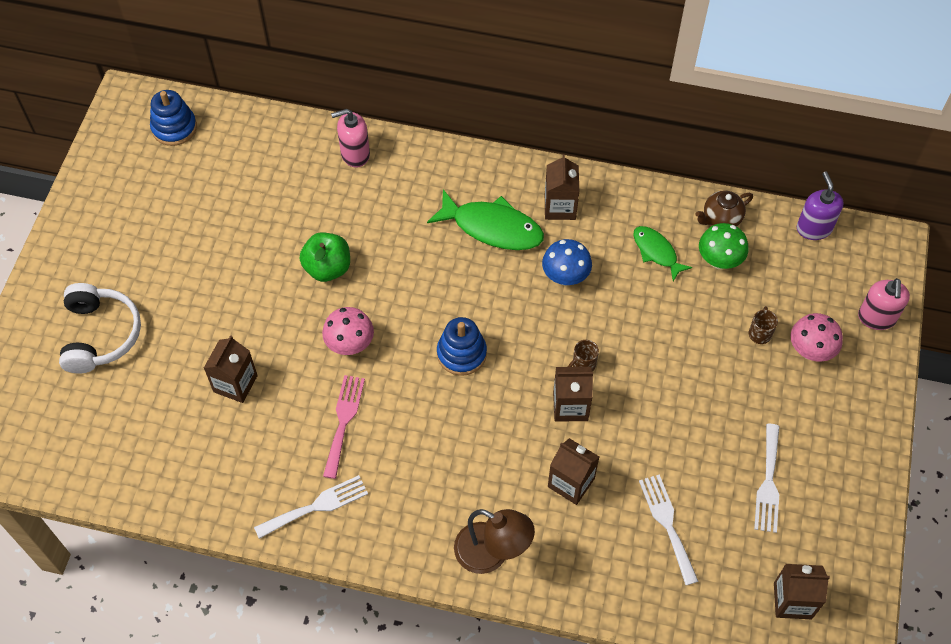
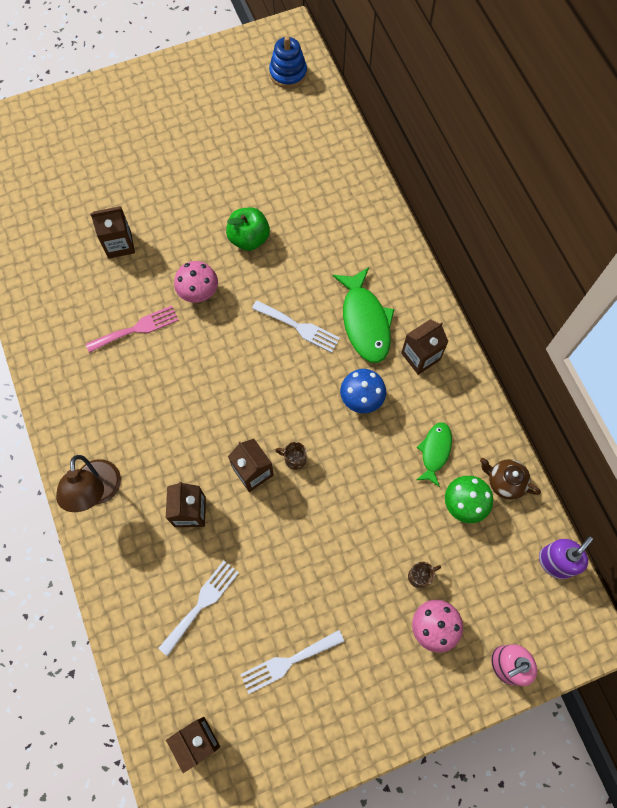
camera: 55 degrees right, 10 degrees up
(100, 335) = (100, 143): white headphones -> none
(316, 506) = (62, 355): white fork -> white fork (299, 327)
(355, 154) = (355, 193): pink soap dispenser -> none
(461, 353) = (243, 369): blue stacking toy -> none

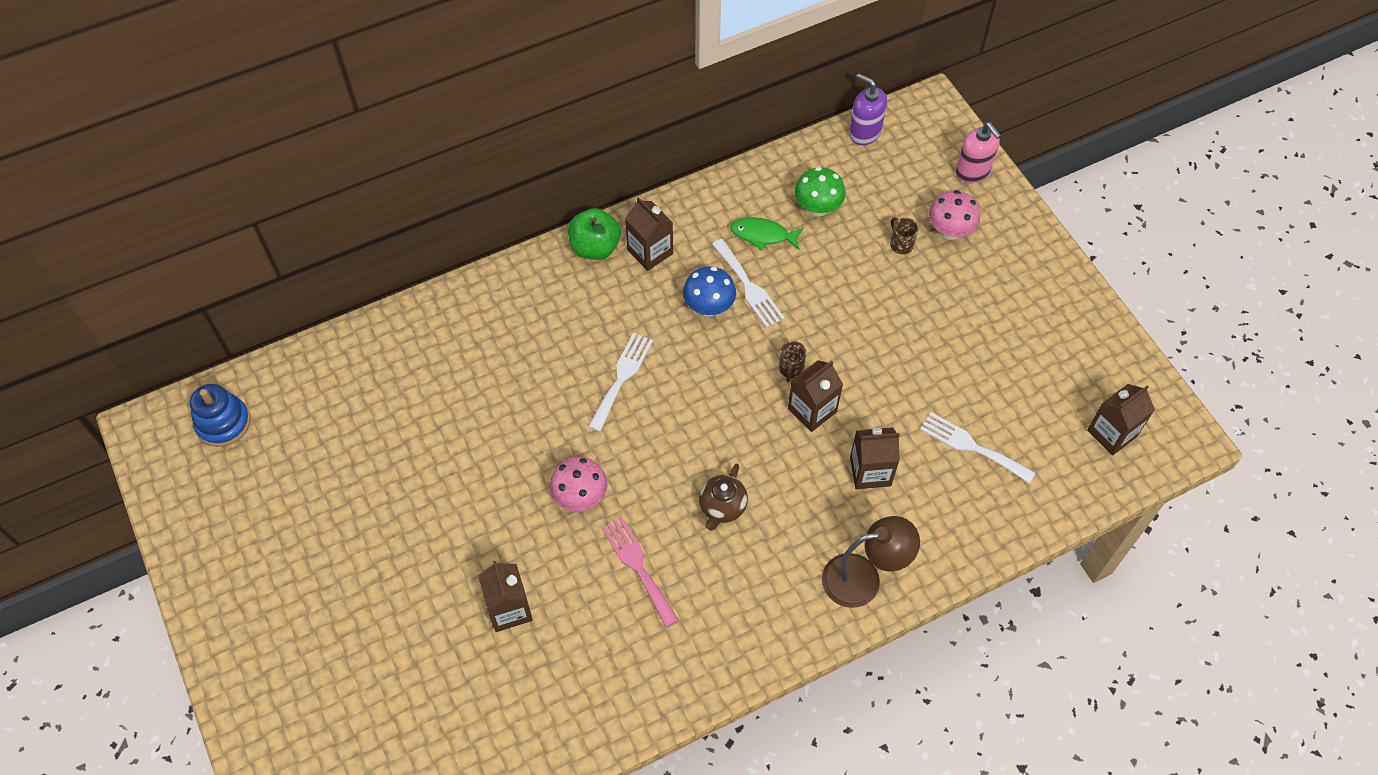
camera: 95 degrees left, 10 degrees down
(249, 238) = (496, 446): green apple -> green apple (595, 247)
(288, 662) = (1013, 357): white fork -> white fork (749, 286)
(365, 322) = (609, 309): green fish -> none
(504, 482) = (788, 173): brown teapot -> brown teapot (722, 507)

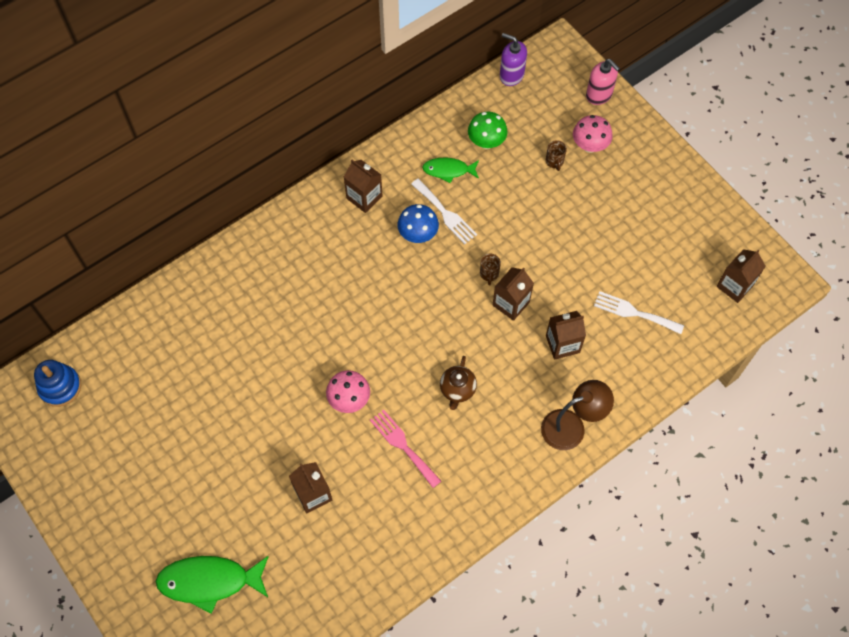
camera: 10 degrees left, 5 degrees up
(353, 697) = (209, 581): none -> green fish
(595, 247) = (321, 200): green apple -> none
(622, 377) = (362, 301): white fork -> none
(901, 244) = (554, 162): brown mug -> brown mug turned 150 degrees counterclockwise

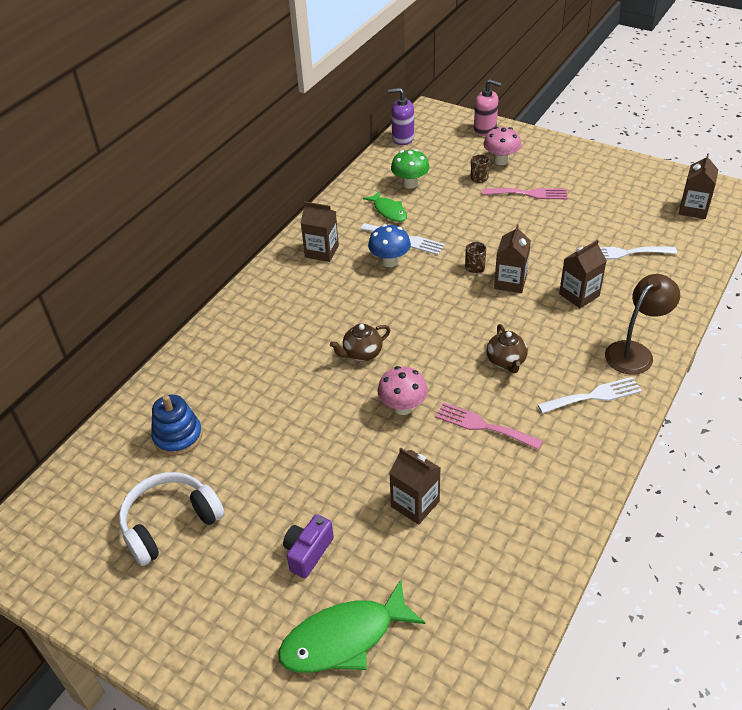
camera: 20 degrees left, 20 degrees down
(60, 387) = (68, 509): blue stacking toy -> blue stacking toy (178, 436)
(128, 432) = (170, 523): none -> white headphones
(215, 501) = (308, 552): none -> purple camera
(343, 330) = (362, 354): none -> brown teapot
(448, 170) = (389, 211): green fish -> green fish turned 105 degrees counterclockwise
(509, 455) = (594, 396): none -> white fork
(554, 162) = (478, 179): brown mug -> brown mug turned 60 degrees clockwise
(591, 201) = (529, 194): none -> pink fork

